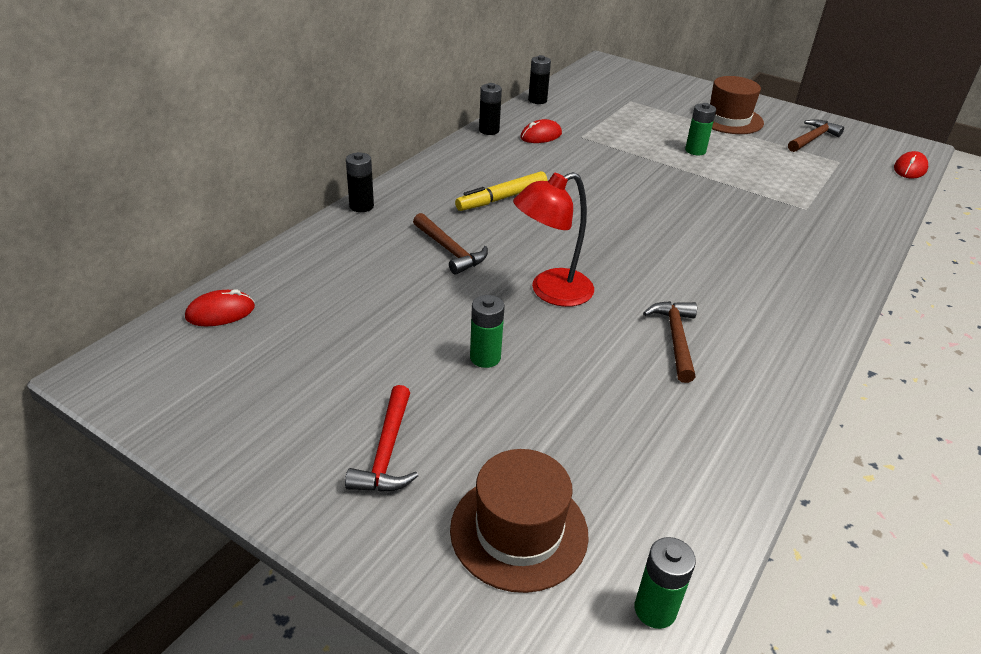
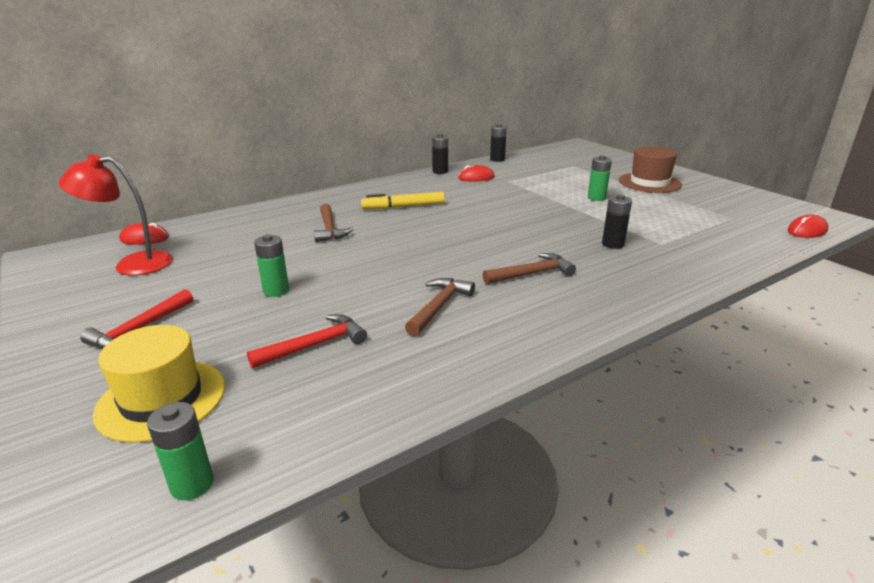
camera: 25 degrees right, 10 degrees down
(361, 206) = (301, 199): black battery -> black battery (613, 244)
(519, 531) = (161, 399): brown hat -> yellow hat
(550, 292) = (373, 262): red lamp -> red lamp (132, 264)
(603, 420) = (315, 345): none -> red hammer
(812, 139) = (720, 201): brown hammer -> brown hammer (532, 274)

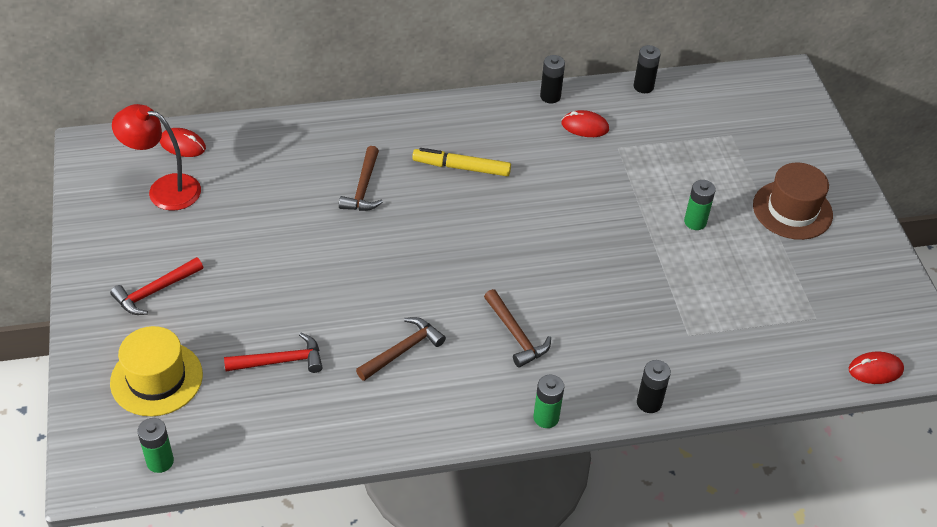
camera: 20 degrees right, 20 degrees up
(276, 291) = (275, 277): green battery -> green battery (546, 418)
(532, 274) = (516, 335): brown hammer -> brown hammer turned 60 degrees clockwise
(613, 244) = (635, 316): black battery -> black battery (649, 403)

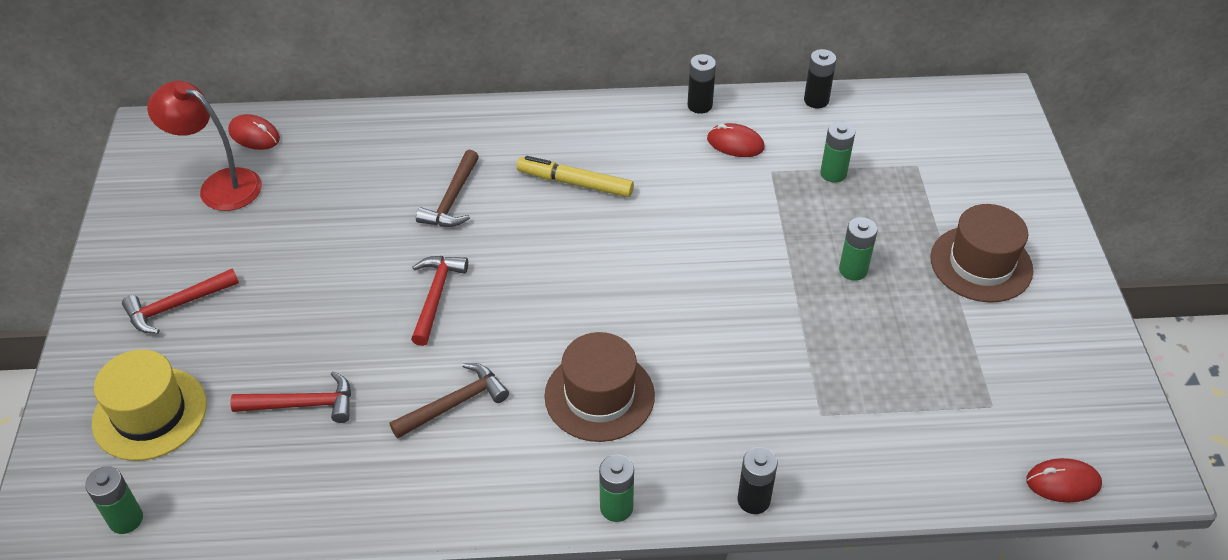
camera: 10 degrees right, 0 degrees up
(368, 267) = (436, 296): none -> red hammer
(516, 335) = (599, 396): brown hammer -> brown hat
(667, 146) = (833, 173): none -> green battery

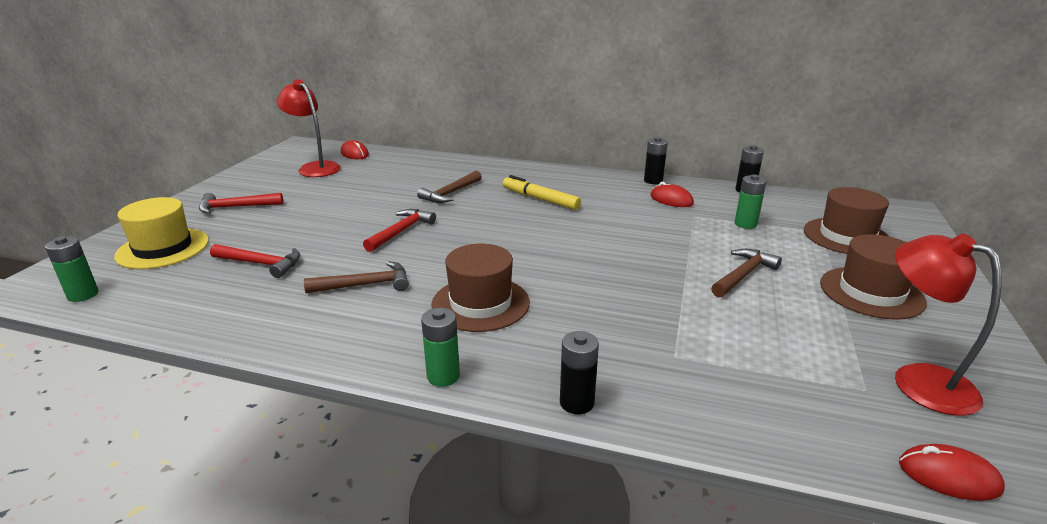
camera: 20 degrees right, 20 degrees down
(853, 270) = (743, 275): green battery -> brown hammer
(944, 170) = (846, 236): none -> brown hat
(1033, 379) = (918, 380): none -> red lamp

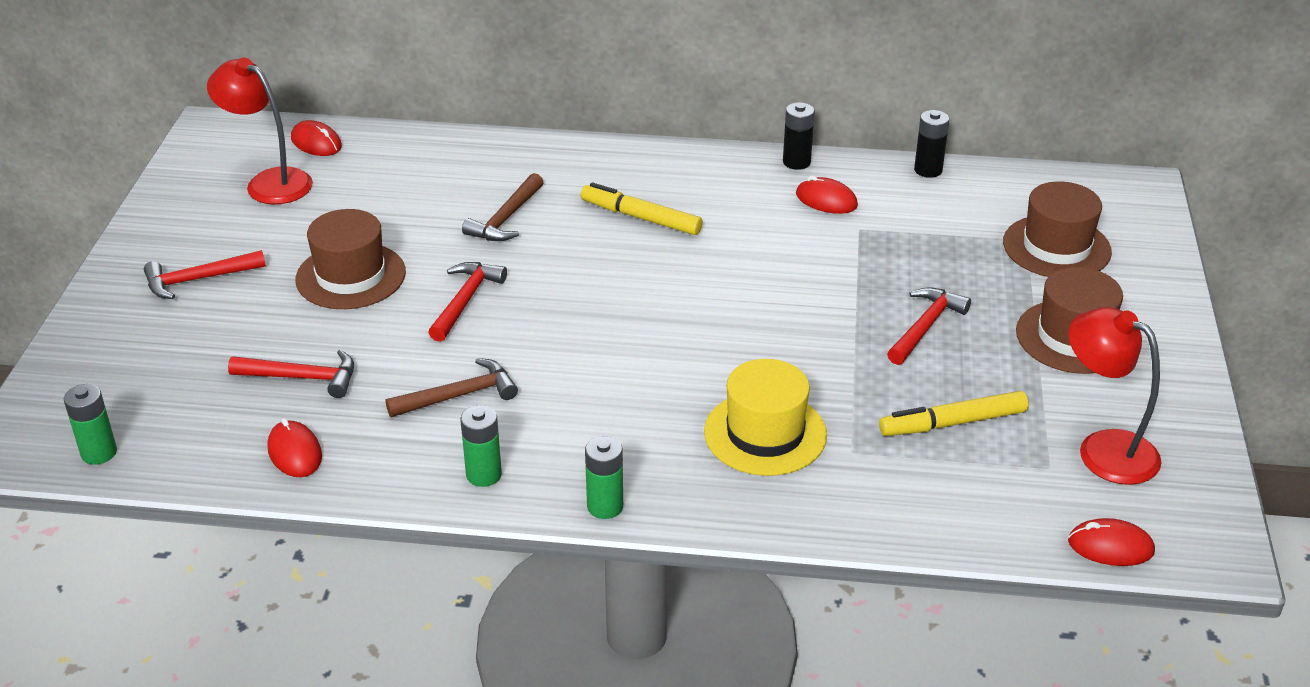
camera: 10 degrees left, 10 degrees up
(163, 248) = (147, 367): yellow hat -> yellow hat (765, 433)
(220, 309) = (295, 452): none -> red mouse
(480, 303) = (614, 406): brown hat -> brown hat (350, 276)
(576, 402) = (756, 518): black battery -> none
(743, 275) = (925, 327): brown hammer -> red hammer
(745, 224) = (928, 238): green battery -> green battery (484, 475)
(769, 344) = (953, 423): none -> yellow marker

